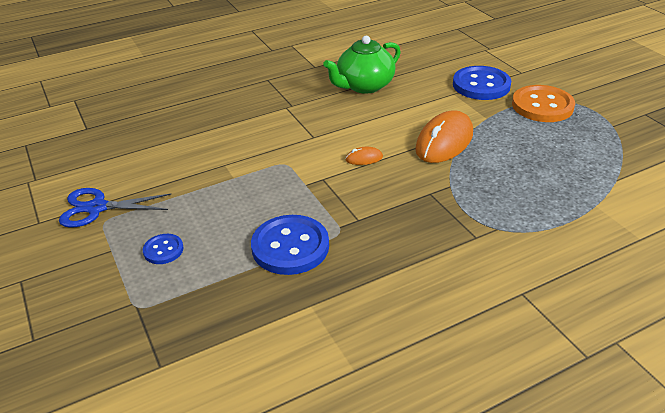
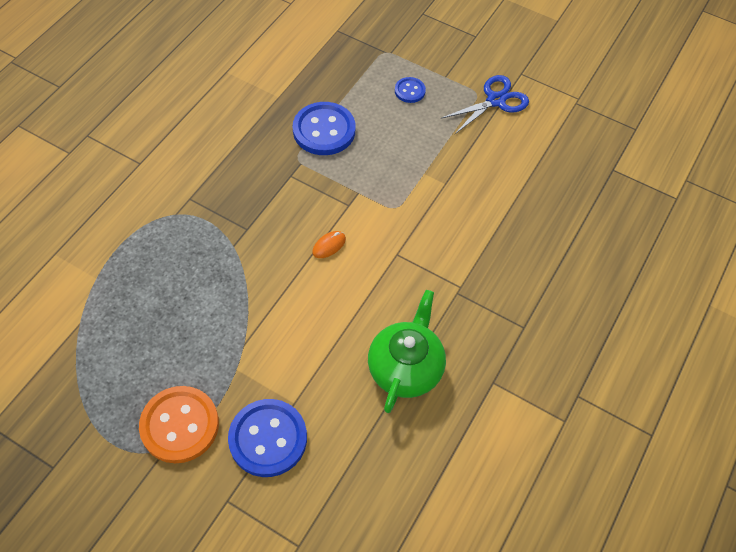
camera: 145 degrees right, 20 degrees up
(444, 141) = (265, 305): orange mouse -> none

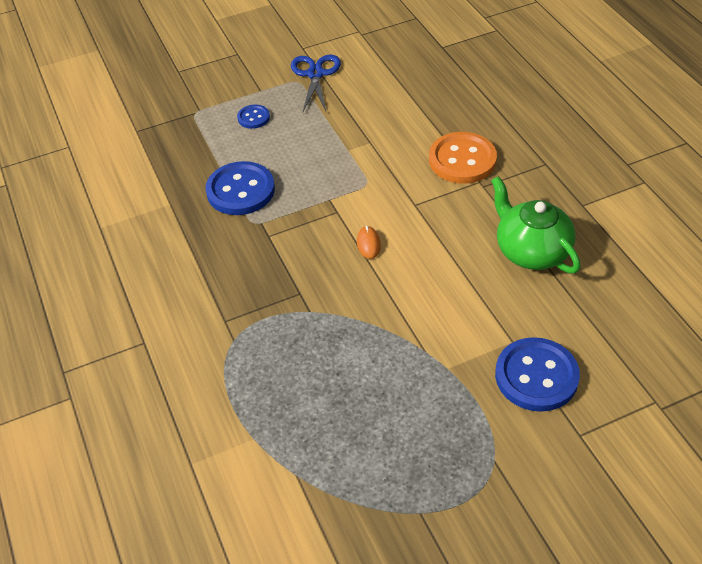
camera: 50 degrees left, 10 degrees down
(180, 425) = (477, 438): orange button -> orange button (462, 160)

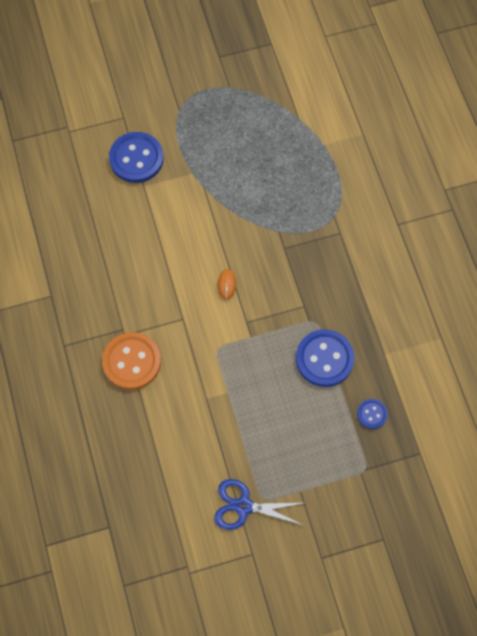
camera: 175 degrees left, 20 degrees up
(253, 118) = (309, 451): blue button -> blue button (372, 414)
(315, 74) = (243, 506): blue scissors -> blue scissors turned 90 degrees clockwise
(531, 251) = (106, 258): green teapot -> none

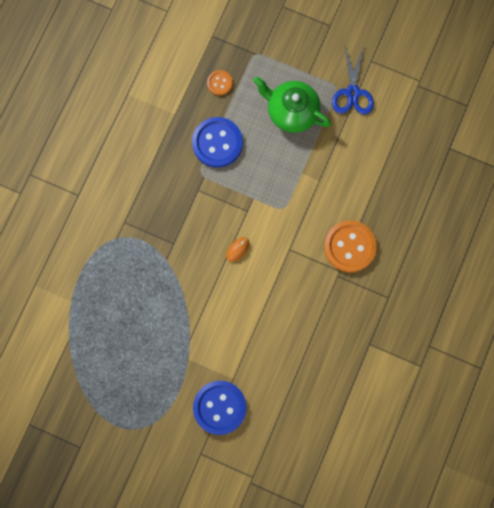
camera: 140 degrees left, 10 degrees up
(243, 506) = (352, 93): blue scissors -> blue scissors turned 45 degrees clockwise
(284, 441) = (291, 111): none -> green teapot
(372, 414) = (219, 83): blue button -> orange button

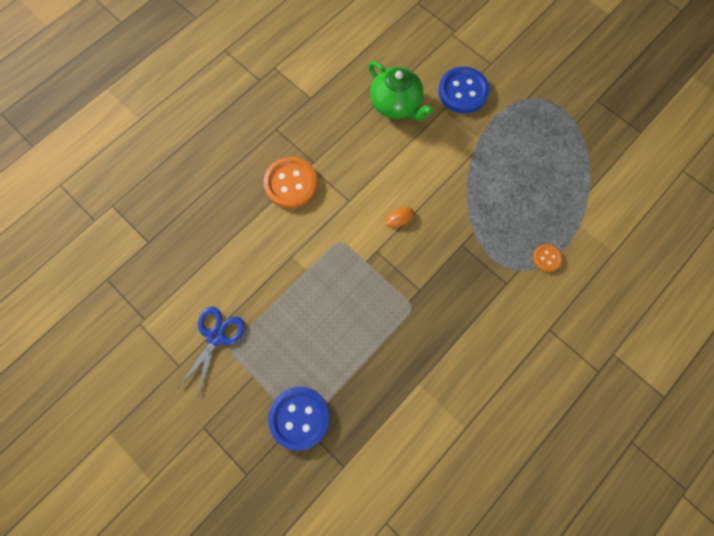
camera: 160 degrees left, 5 degrees down
(217, 143) = (382, 333): blue button -> blue button (299, 417)
(219, 83) = (356, 402): orange button -> orange button (547, 258)
(291, 111) = (290, 339): green teapot -> green teapot (396, 104)

